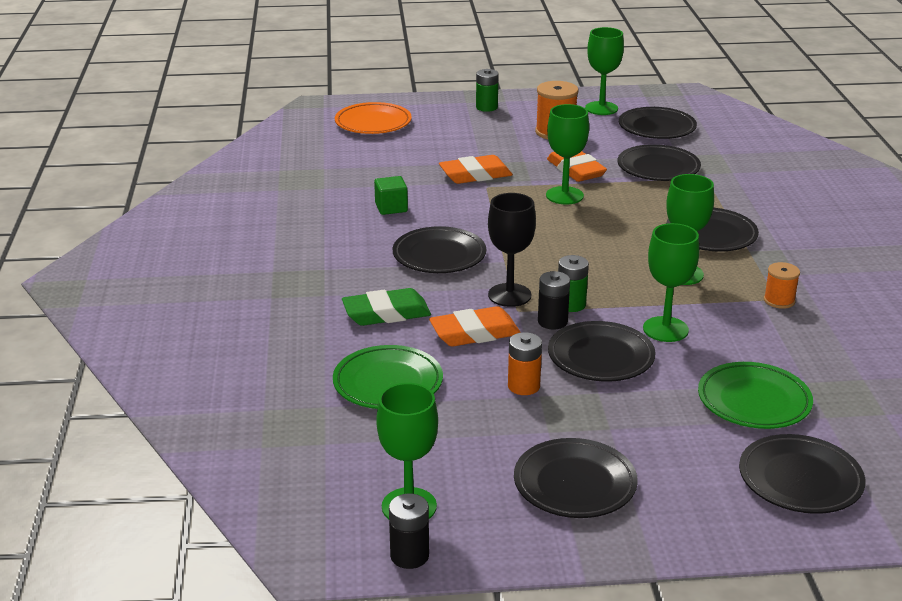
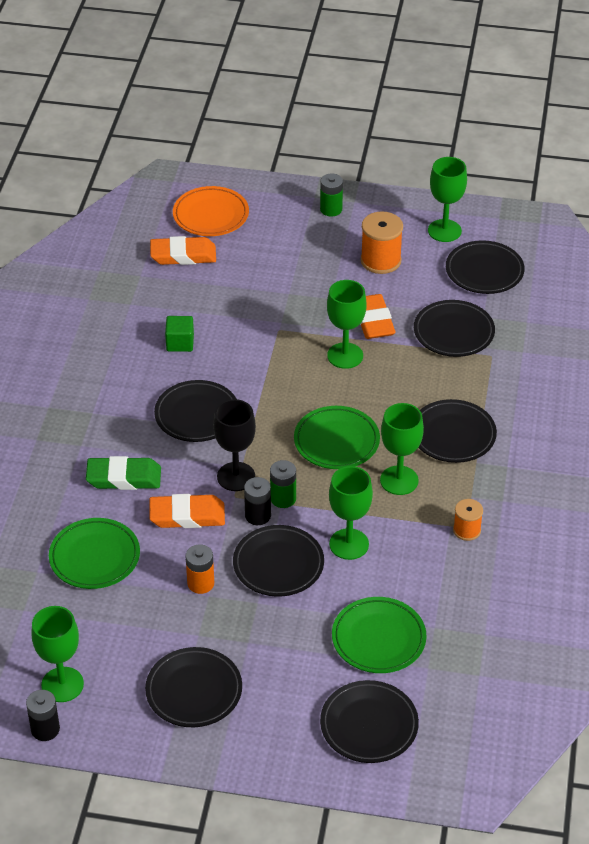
camera: 15 degrees right, 15 degrees up
(475, 175) = (275, 311): orange eraser -> orange eraser (183, 255)
(598, 255) = (336, 441): none -> green plate

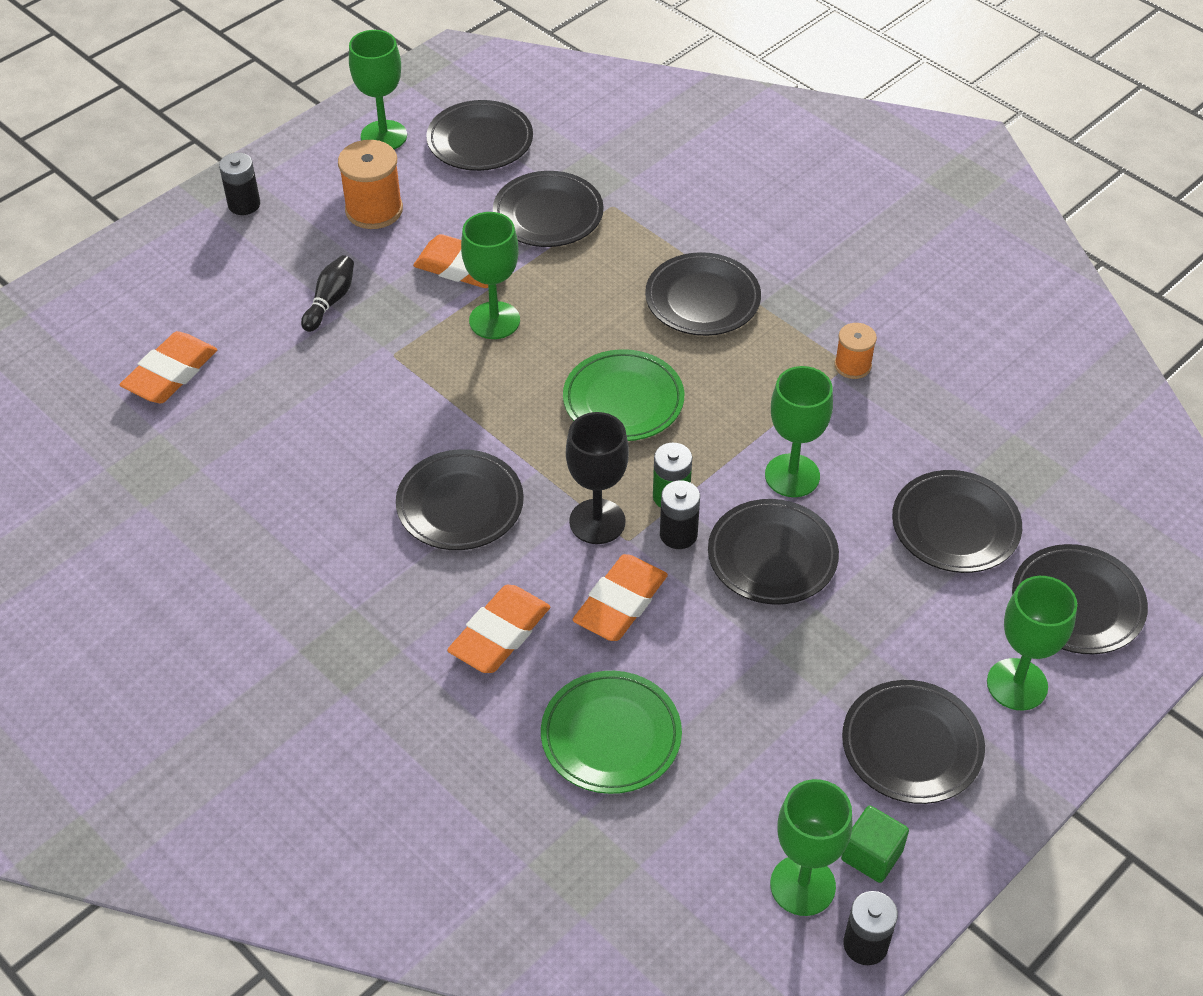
camera: 55 degrees left, 5 degrees up
(124, 477) = (500, 634): green eraser -> orange eraser
(180, 343) = (321, 456): green cube -> green cube (871, 855)
(200, 583) = (743, 648): orange battery -> none
(211, 215) = (130, 311): orange plate -> none
(293, 283) = (330, 301): none -> black bowling pin
(331, 209) = (244, 204): green battery -> black battery
(378, 639) = (955, 526): green plate -> black plate
(399, 480) = (731, 380): green goblet -> green goblet (1017, 684)

